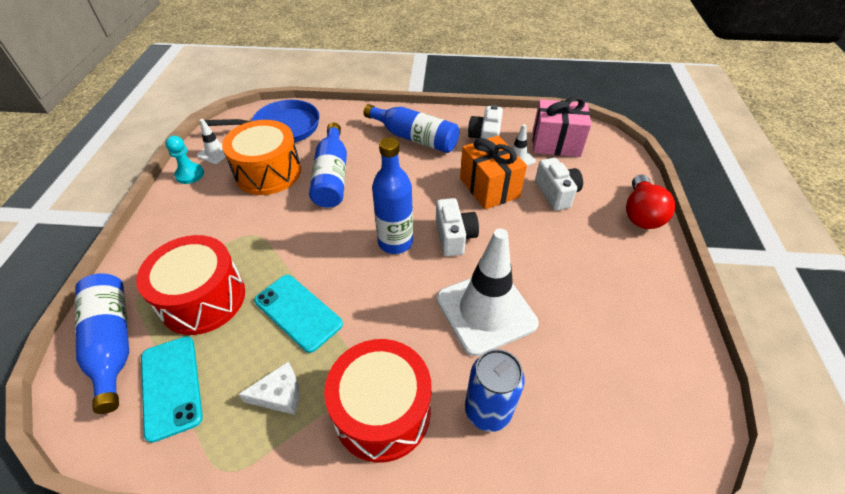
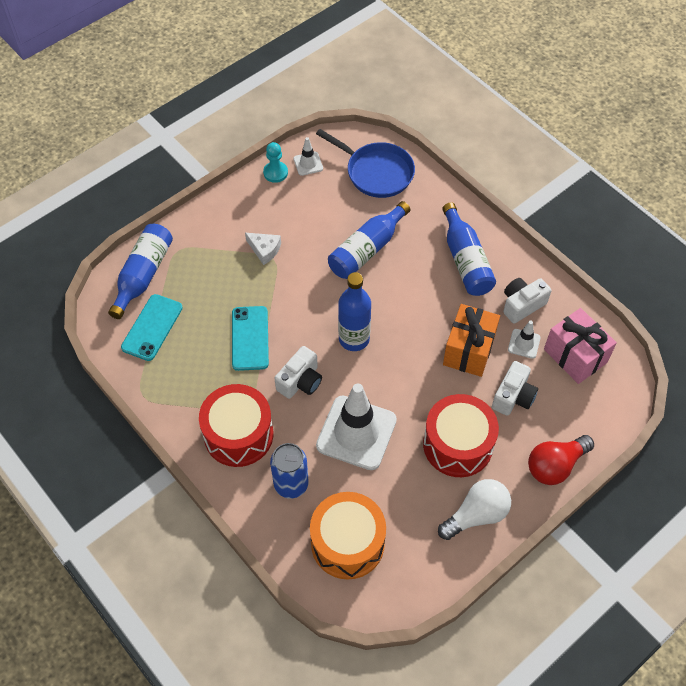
camera: 45 degrees right, 10 degrees up
(203, 299) = (208, 284): red drum -> red drum (458, 444)
(268, 172) = (327, 211): orange drum -> orange drum (347, 543)
(279, 394) = (198, 379): white cheese -> white cheese (264, 250)
(454, 237) = (397, 367): white camera -> white camera (300, 381)
(649, 291) = (476, 515): none -> white light bulb

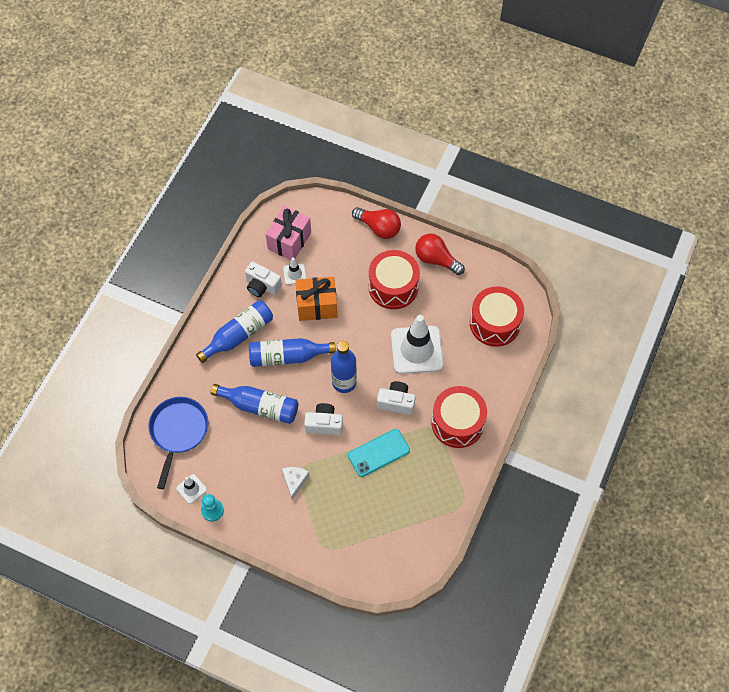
camera: 115 degrees left, 5 degrees up
(143, 275) = (362, 561): blue bottle -> blue bottle (287, 356)
(152, 327) = (404, 528): turquoise phone -> none
(291, 484) = (475, 373): blue can -> none
(347, 543) = (495, 323): orange drum -> red drum
(476, 515) = (436, 259): white light bulb -> red light bulb
(513, 397) = (340, 267): white camera -> white camera (324, 424)

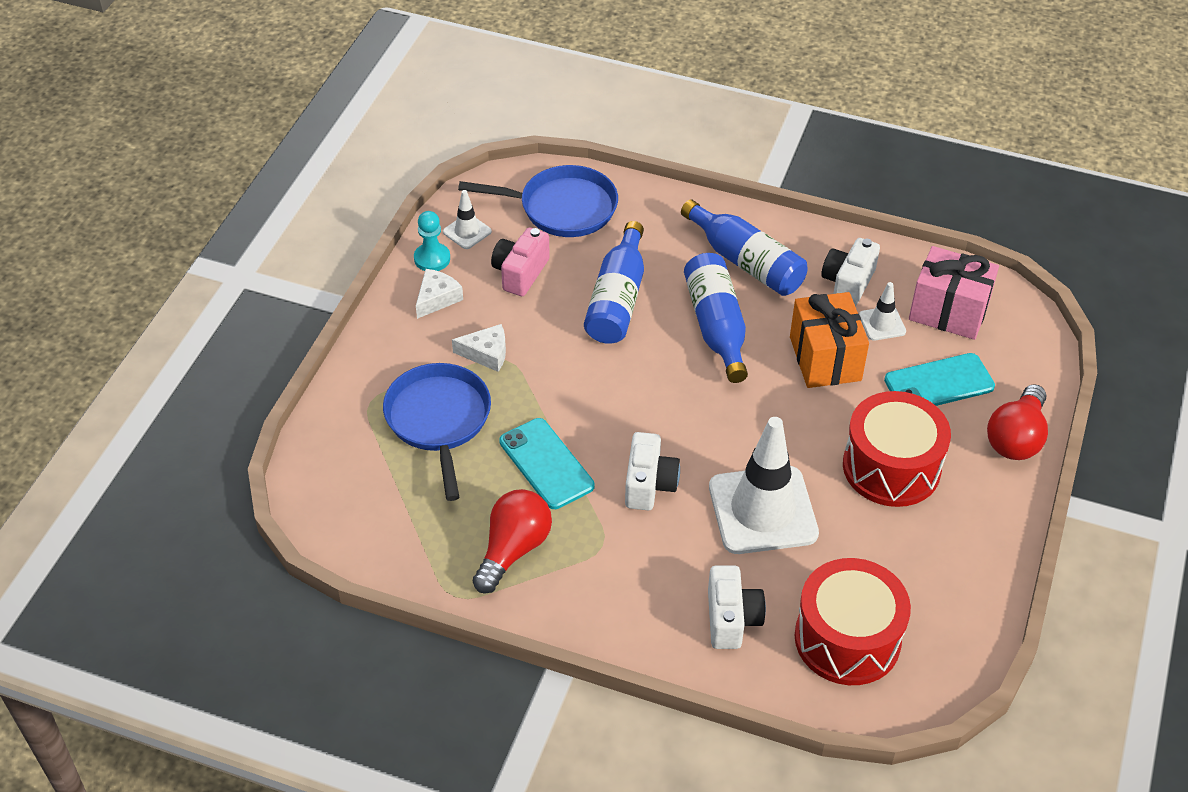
camera: 85 degrees right, 15 degrees down
(231, 459) = (520, 273): none -> pink camera
(246, 508) = (437, 298): none -> white cheese
(324, 424) = (594, 384): white camera -> white camera (731, 619)
(340, 255) = (939, 383): none -> turquoise phone
(343, 508) = (439, 420): none -> blue pan
(344, 382) = (678, 406): blue bottle -> none
(436, 259) = (971, 533): red light bulb -> red light bulb (513, 550)
(457, 423) = (617, 582): red drum -> none

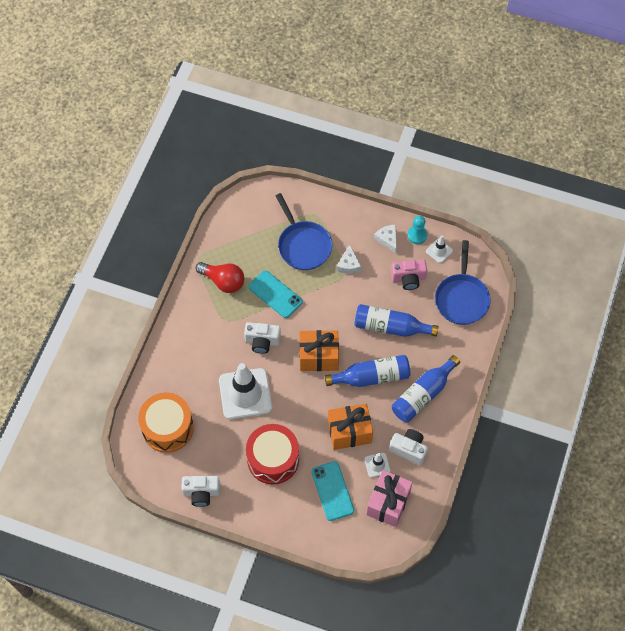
camera: 90 degrees right, 15 degrees up
(437, 298) = (387, 239): white cheese -> white cheese turned 150 degrees counterclockwise
(439, 420) = (303, 245): blue pan -> blue pan turned 75 degrees clockwise
(520, 273) = (408, 278): pink camera -> pink camera turned 150 degrees clockwise
(546, 464) = (275, 294): turquoise phone -> turquoise phone turned 75 degrees clockwise
(679, 399) = (318, 357): none -> orange gift
(731, 619) = (181, 376): white camera -> white camera (201, 493)
(847, 639) = (167, 428): red drum -> orange drum
(1016, 438) = (293, 527): red light bulb -> none

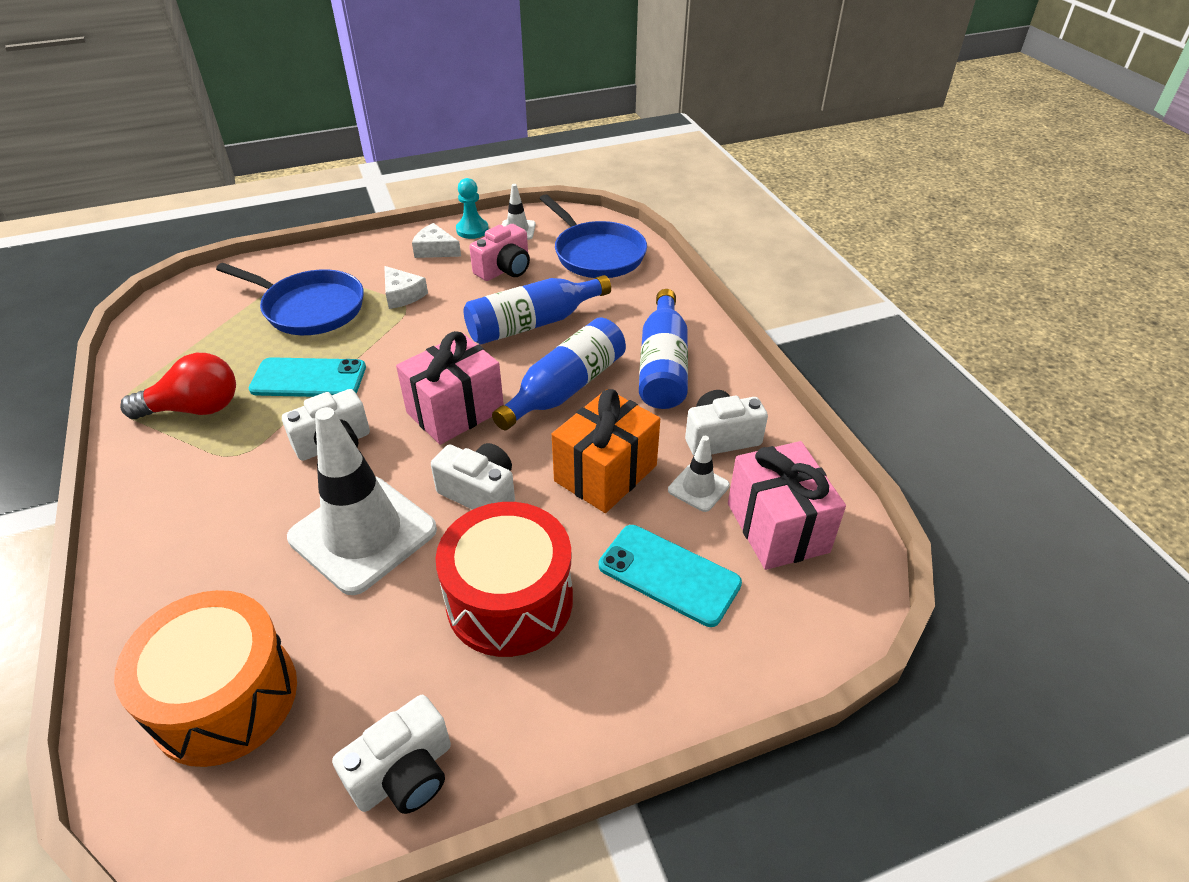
camera: 40 degrees left, 20 degrees down
(297, 406) = (480, 493): none -> white camera
(318, 357) = (455, 411): orange gift -> pink gift

